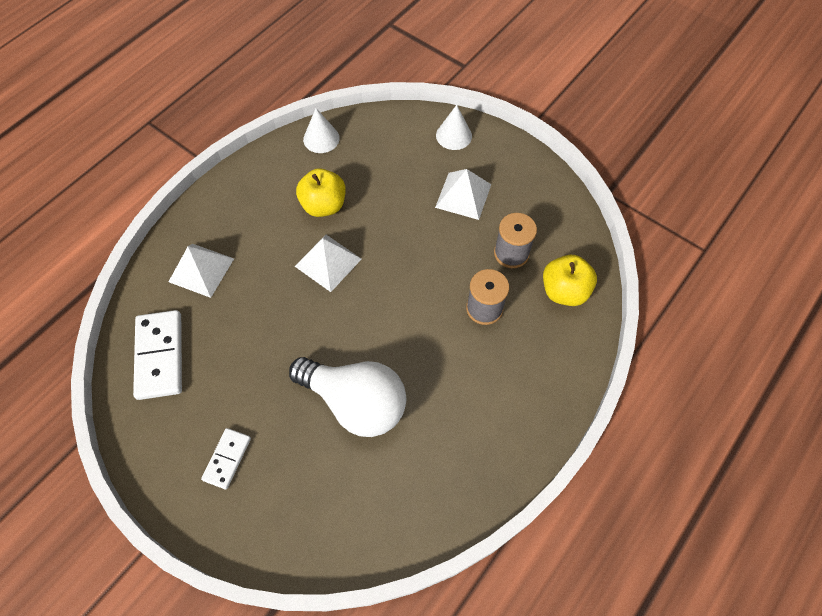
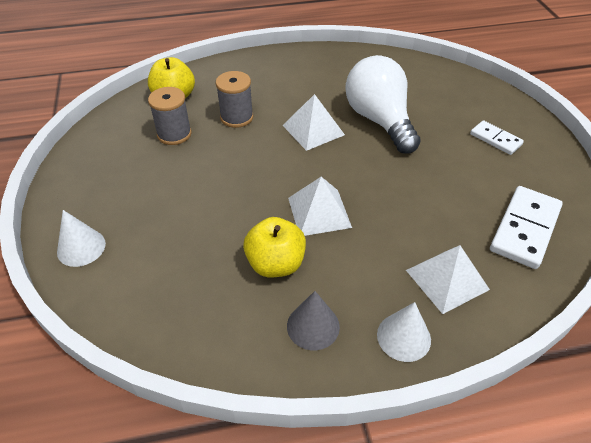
camera: 140 degrees left, 15 degrees down
(227, 459) = (495, 139): white domino -> white domino turned 75 degrees clockwise
(268, 185) = (313, 326): none -> grey cone
(321, 138) = (204, 344): white cone -> white cone (403, 337)
(463, 196) = (150, 191): white pyramid -> white pyramid (313, 130)

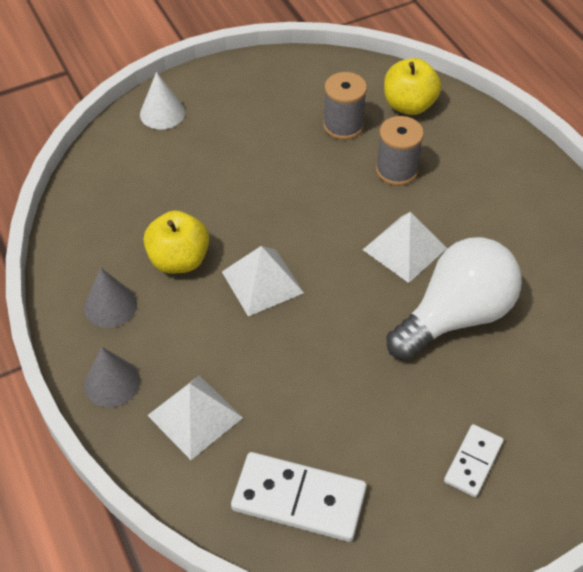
camera: 75 degrees right, 5 degrees up
(403, 337) = (112, 382): white cone -> grey cone

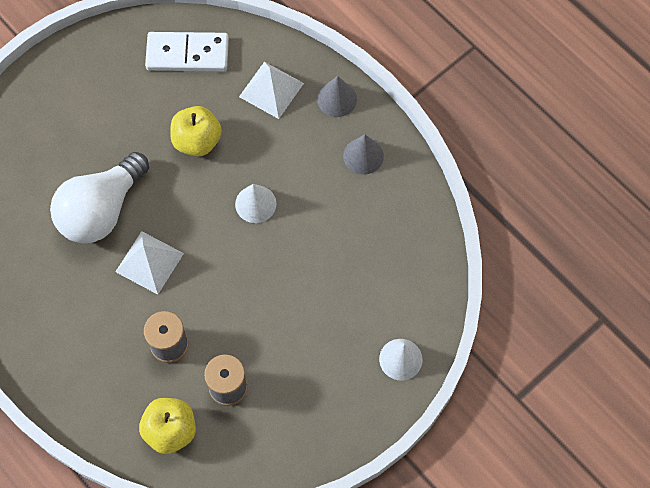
camera: 165 degrees right, 15 degrees up
(179, 260) = (327, 207): yellow apple -> yellow apple (197, 141)
(262, 282) = (255, 204): white pyramid -> white cone
(473, 462) = (78, 103): white domino -> none

